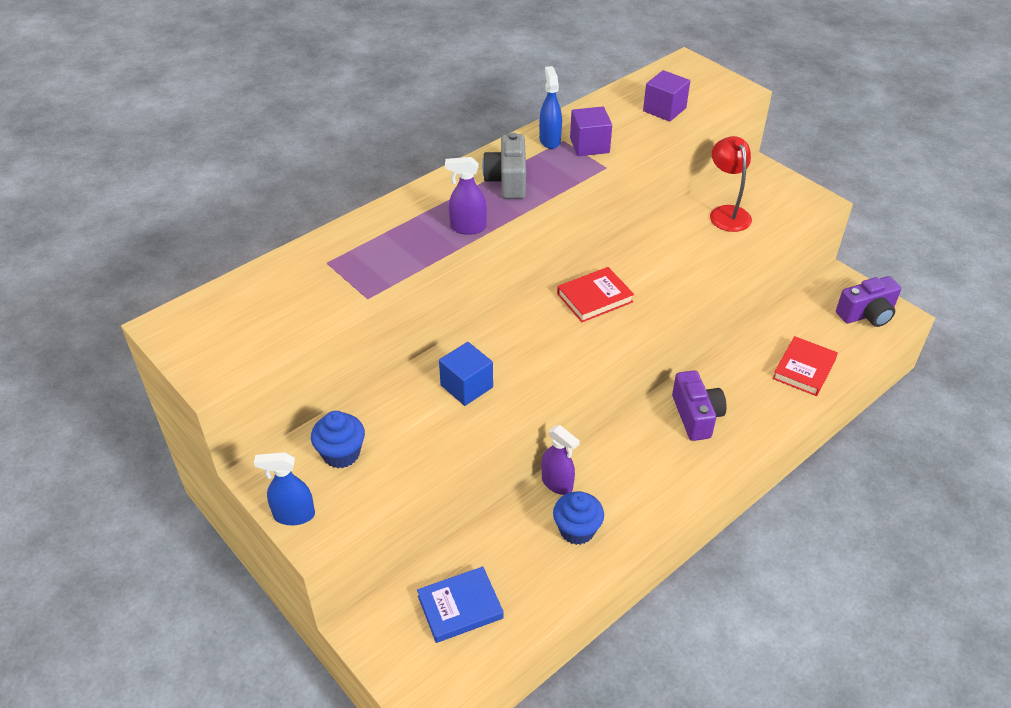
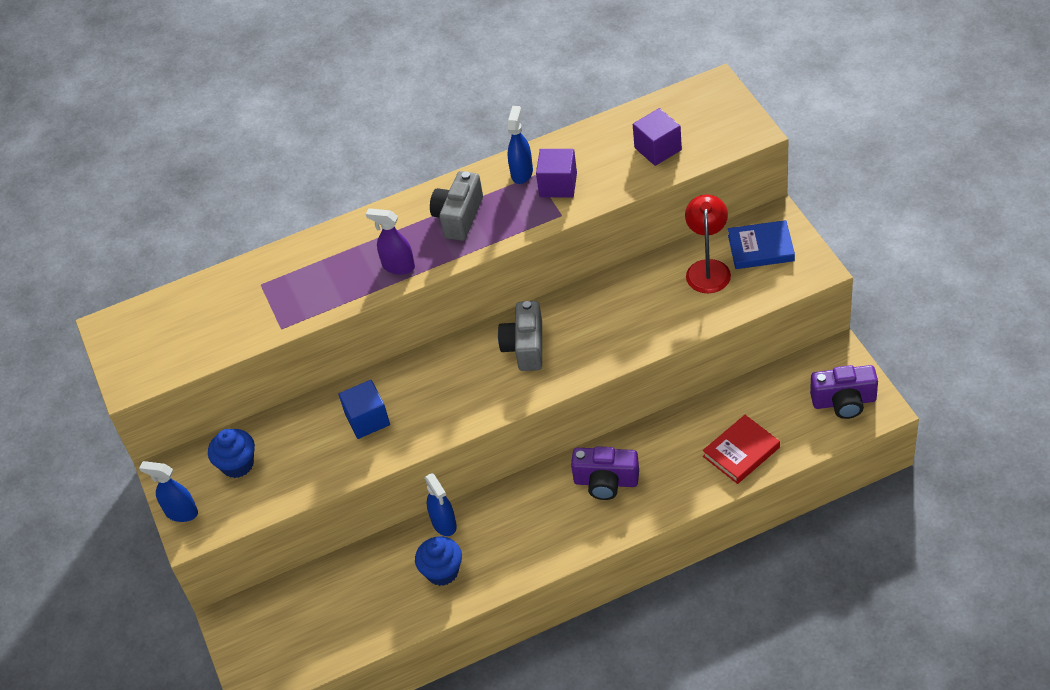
camera: 25 degrees right, 5 degrees up
(460, 607) = (314, 618): blue book -> blue book (761, 248)
(557, 484) = (444, 524): purple spray bottle -> blue spray bottle
(594, 298) = (525, 347): red book -> grey camera
(696, 416) = (606, 482): purple camera -> purple camera turned 90 degrees clockwise

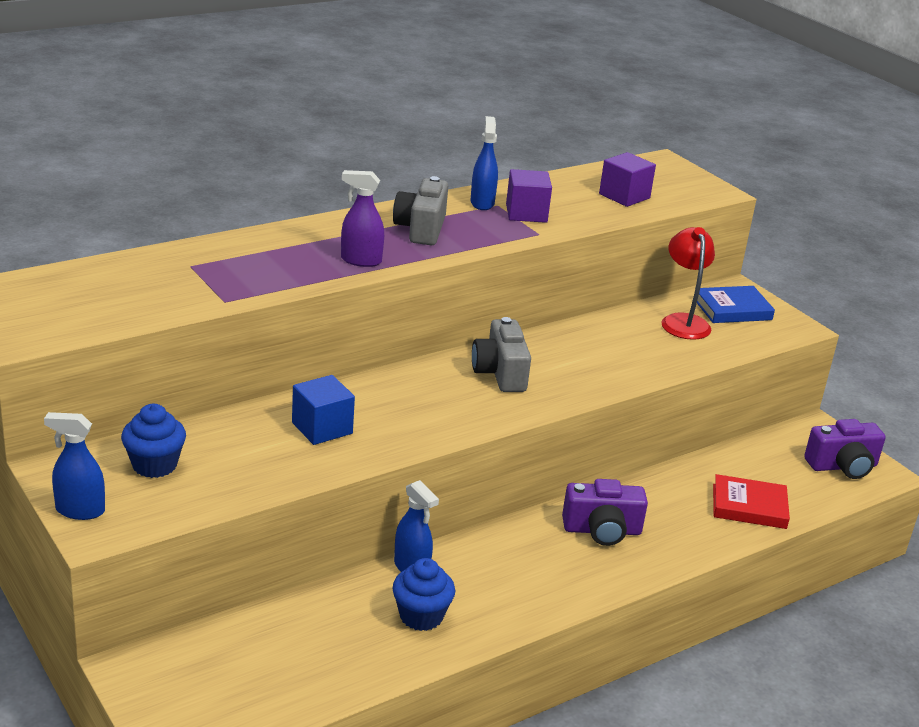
camera: 20 degrees left, 20 degrees down
(741, 452) = (749, 506): red book -> red book turned 60 degrees clockwise

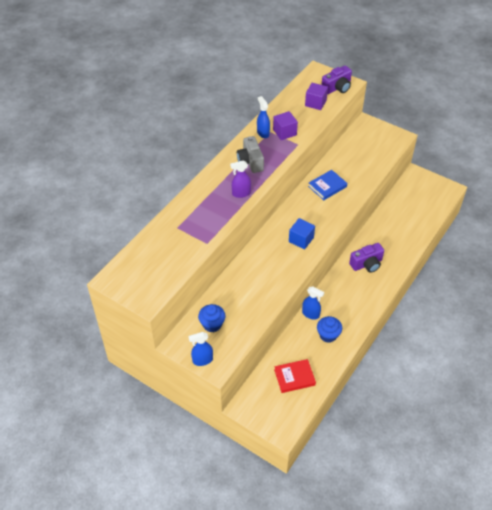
camera: 20 degrees left, 20 degrees up
(322, 428) = (260, 276): blue cube -> blue cube (301, 239)
(500, 373) = (306, 214): grey camera -> none
(683, 321) = (356, 152): red lamp -> none
(732, 309) = (371, 136): blue book -> blue book (327, 186)
(749, 506) = (411, 228): red book -> red book (294, 377)
(842, 466) = (434, 191): purple camera -> purple camera (337, 88)

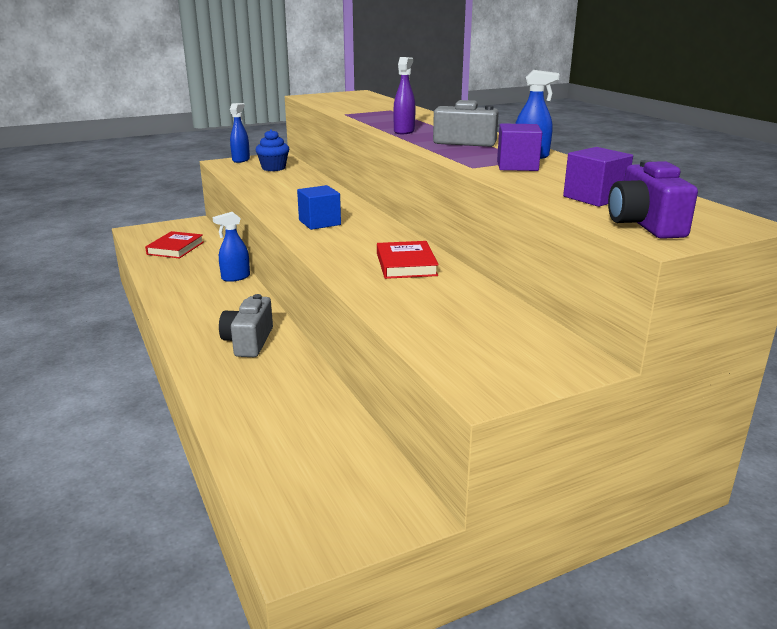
camera: 120 degrees right, 25 degrees down
(327, 186) = (406, 264): blue book -> red book
(328, 335) = (189, 278): blue cupcake -> none
(366, 264) = (248, 342): purple camera -> grey camera

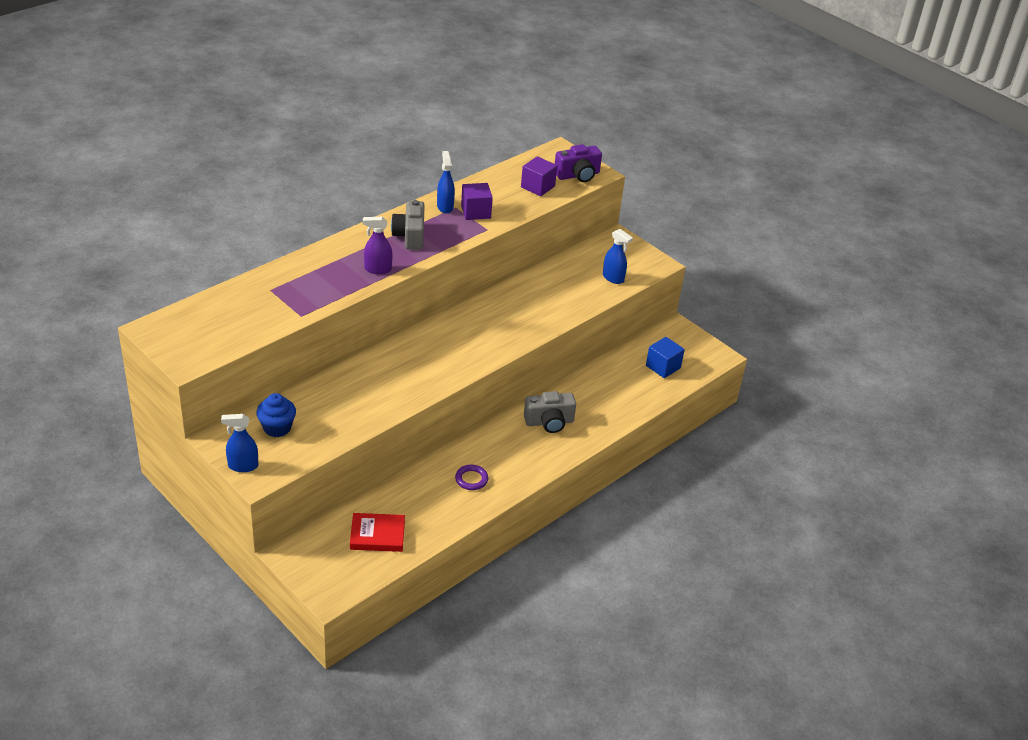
camera: 110 degrees left, 15 degrees up
(200, 289) = (471, 479): none -> purple ring
(235, 277) = (438, 465): blue spray bottle -> blue spray bottle (613, 278)
(319, 222) = (451, 356): blue cube -> blue cube (663, 367)
(406, 264) = (521, 302): red book -> none

